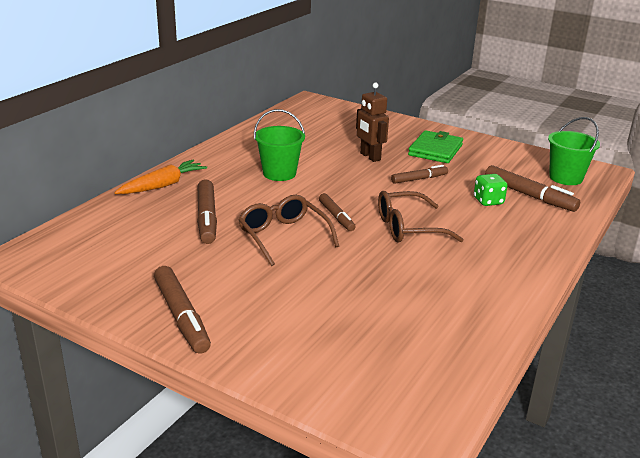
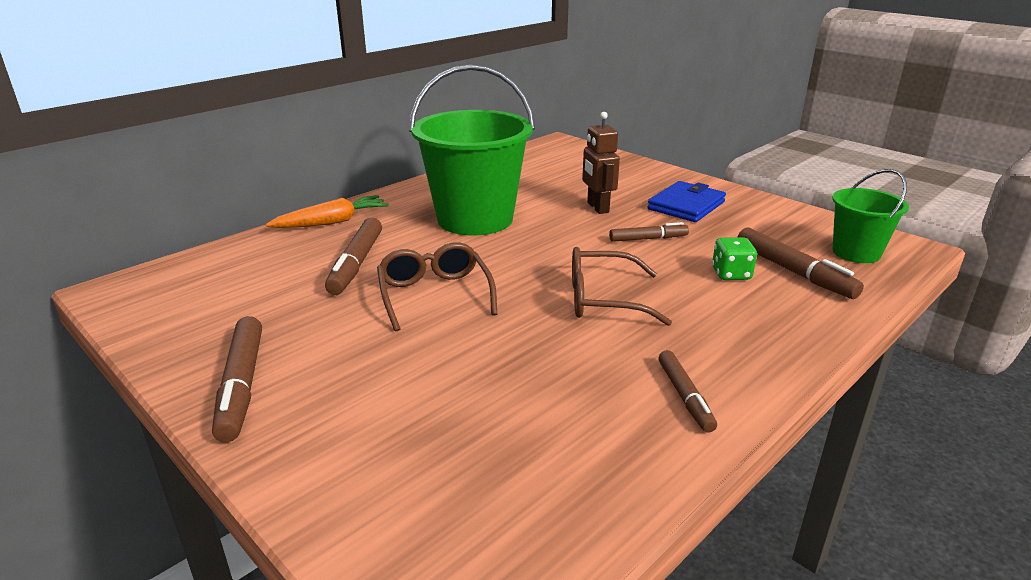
camera: 15 degrees right, 0 degrees up
(279, 173) = (475, 219): green bucket -> green bucket, size x1.86
(336, 216) = (515, 276): brown marker -> brown marker (684, 396)
(435, 150) = (686, 206): green wallet -> blue wallet

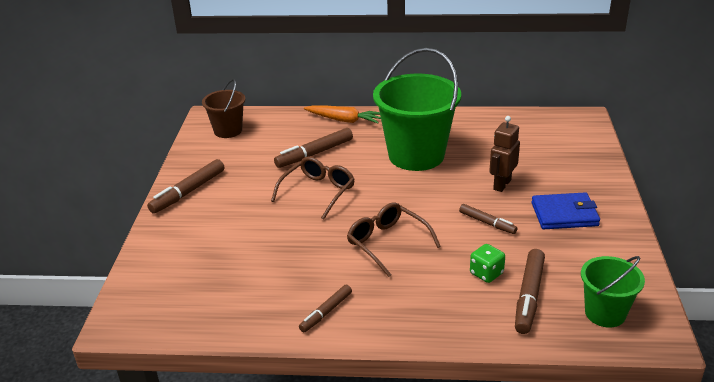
camera: 50 degrees right, 5 degrees up
(177, 292) = (228, 130): none -> brown bucket

